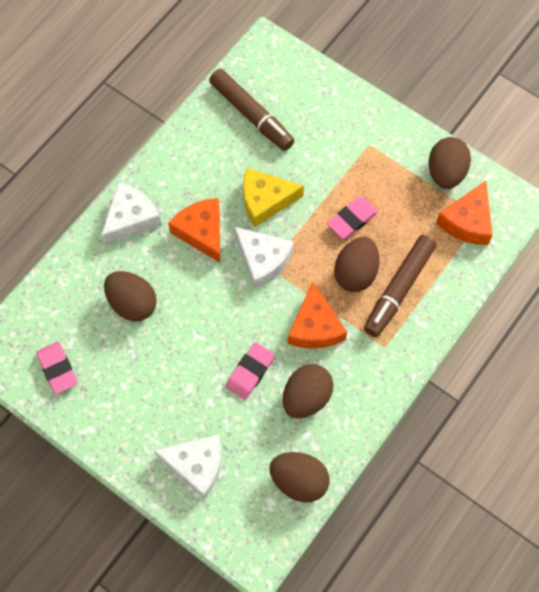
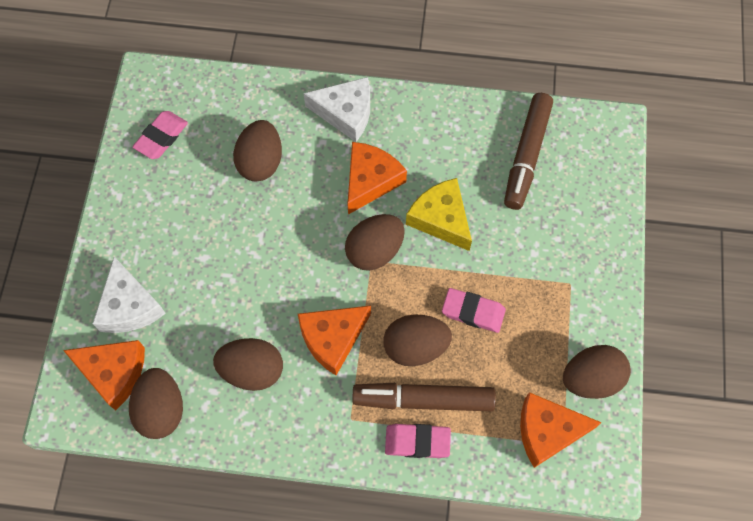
camera: 60 degrees right, 0 degrees up
(246, 504) = (113, 372): none -> orange cheese
(250, 372) = (250, 303): pink eraser -> pink eraser (417, 442)
(262, 260) = (374, 251): white cheese -> brown egg

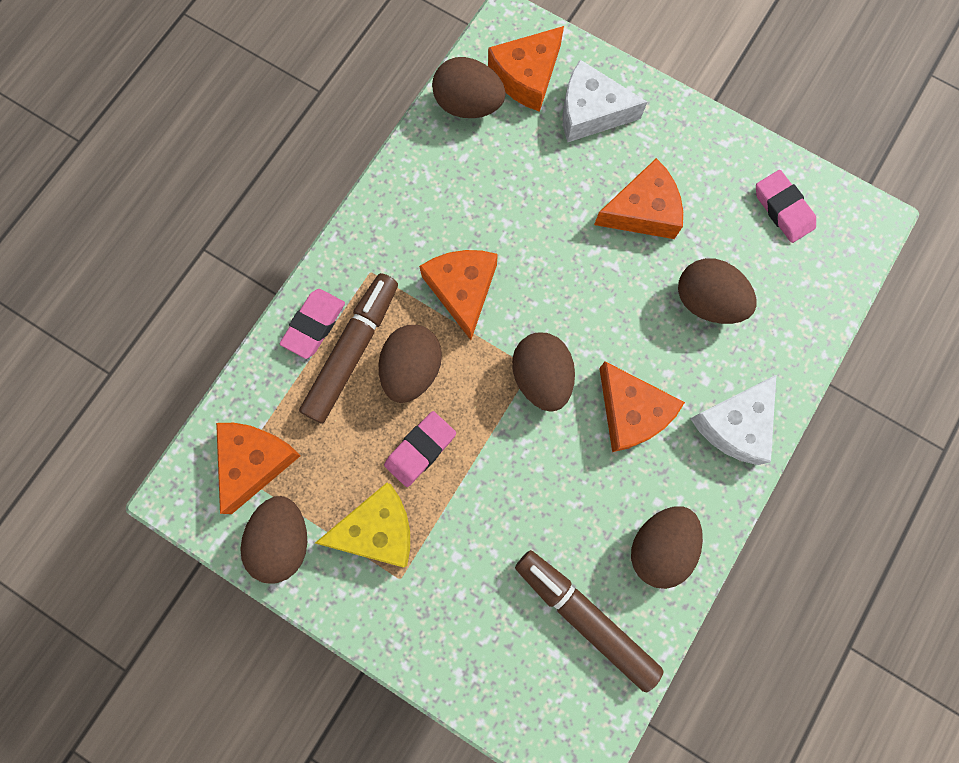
camera: 115 degrees right, 10 degrees up
(204, 233) = (642, 211): none -> orange cheese
(252, 370) = (467, 200): brown egg -> brown egg (659, 546)
(441, 218) = (547, 470): yellow cheese -> yellow cheese (377, 529)

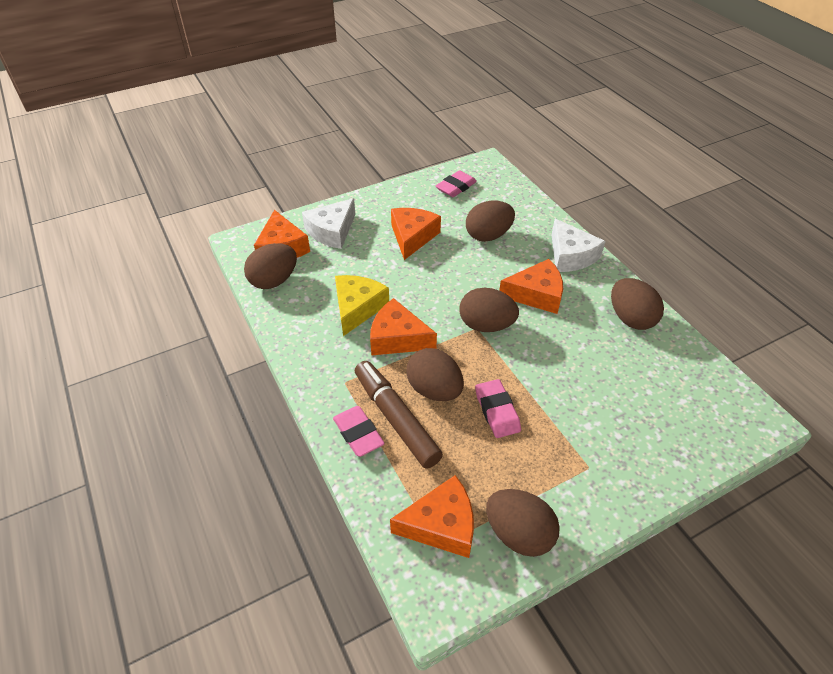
camera: 60 degrees left, 30 degrees down
(255, 461) = (441, 525): orange cheese -> orange cheese turned 120 degrees clockwise
(377, 529) = (543, 464): yellow cheese -> yellow cheese (357, 308)
(585, 617) = (663, 373): brown marker -> none
(782, 209) = (456, 187): pink eraser -> pink eraser turned 45 degrees counterclockwise

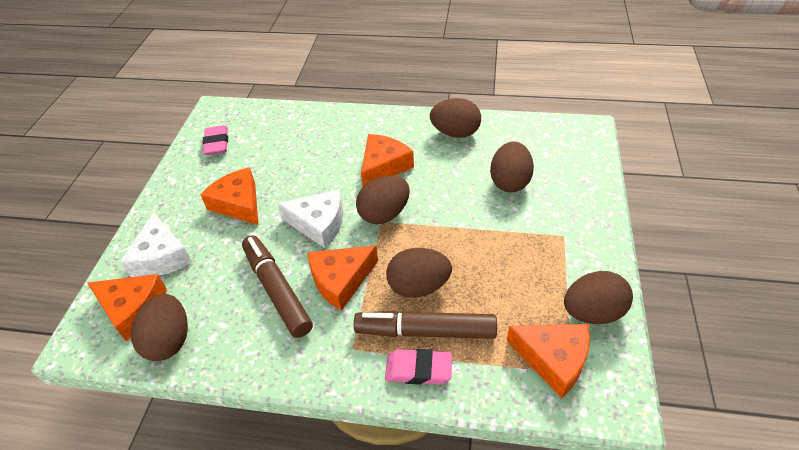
camera: 50 degrees left, 0 degrees up
(357, 308) = (277, 290): yellow cheese -> brown marker
(441, 525) = (553, 359): orange cheese -> orange cheese turned 90 degrees clockwise
(488, 235) = (294, 157): brown egg -> brown egg (510, 182)
(497, 411) = (473, 258): pink eraser -> none
(570, 256) = (366, 125): white cheese -> white cheese (319, 224)

